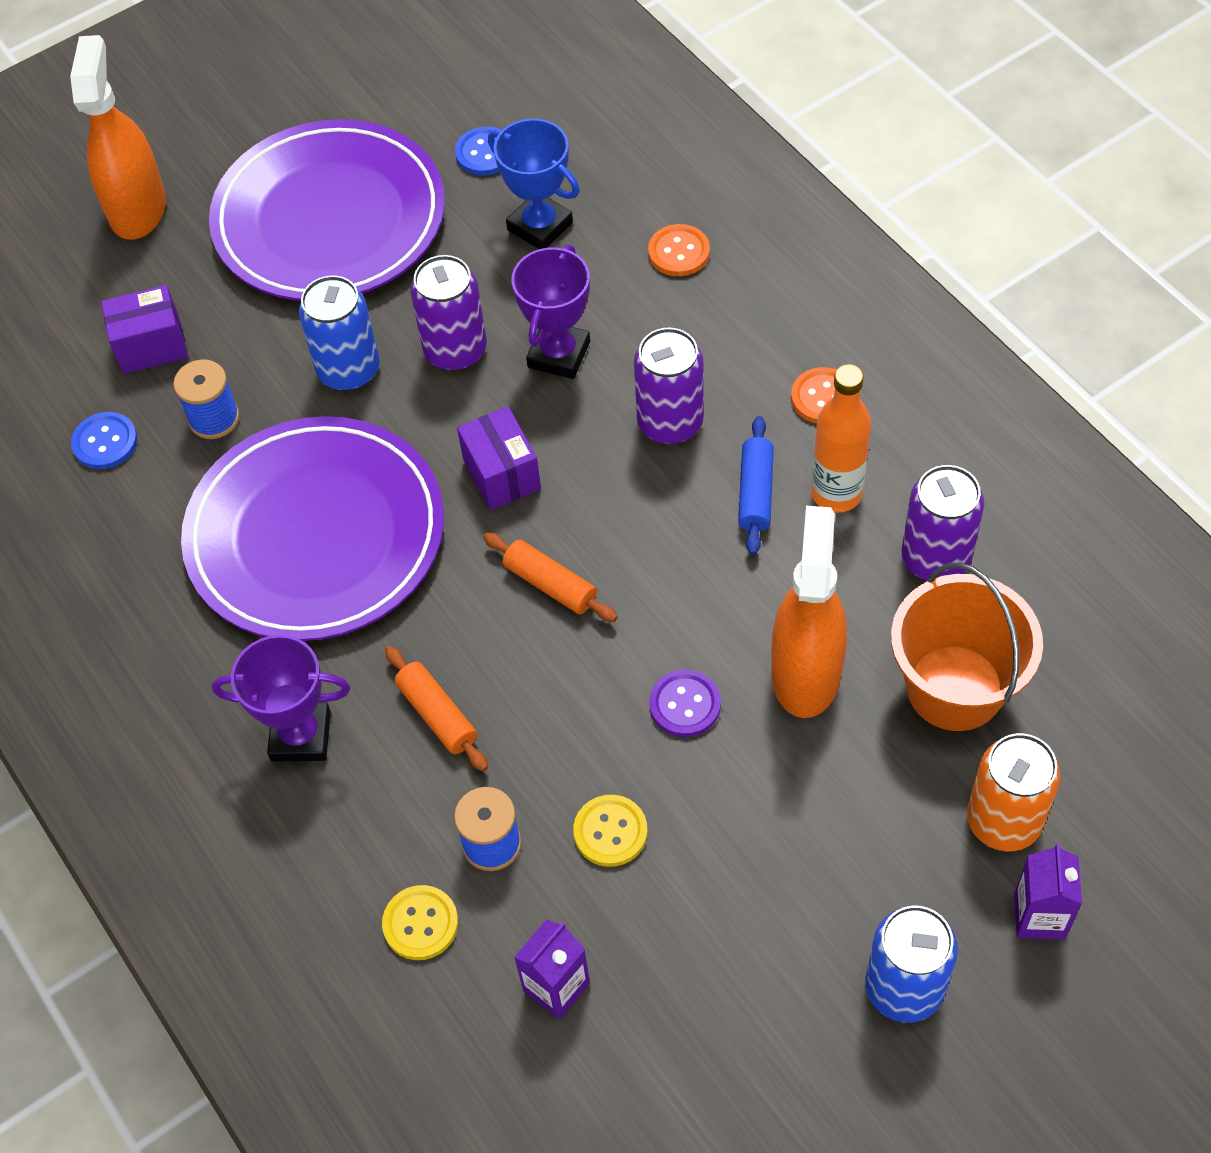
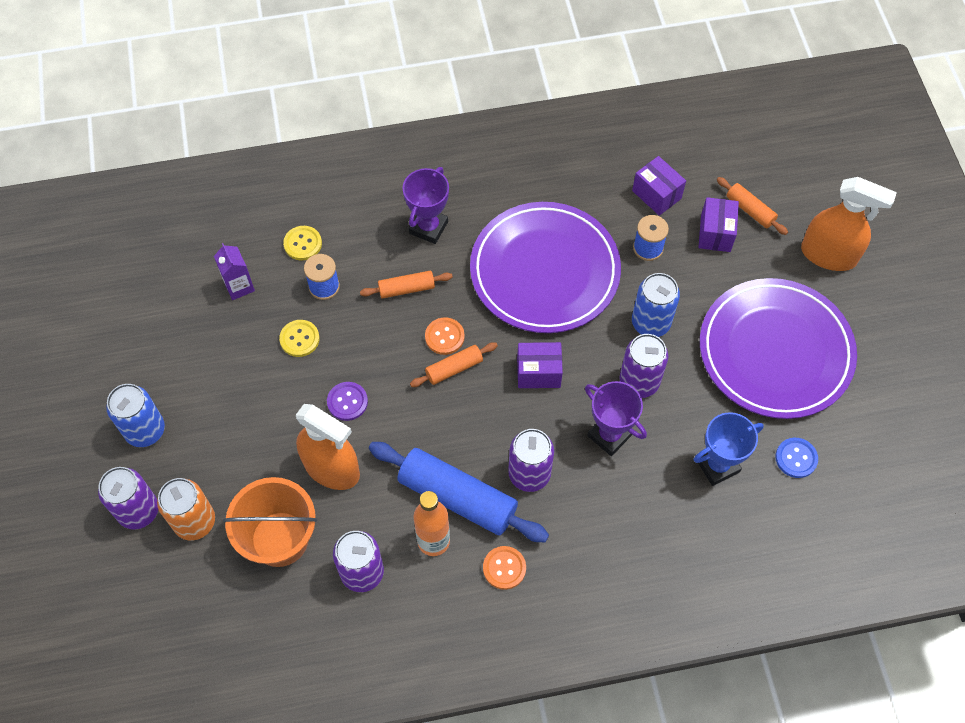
camera: 110 degrees right, 5 degrees up
(90, 318) = (750, 210): none -> orange rolling pin
(105, 442) = (656, 195): blue button -> purple box
(679, 252) = (658, 538): orange button -> orange button (444, 337)
(756, 492) = (457, 498): blue rolling pin -> blue rolling pin, size x1.97
(1039, 916) = (138, 511): purple carton -> purple can

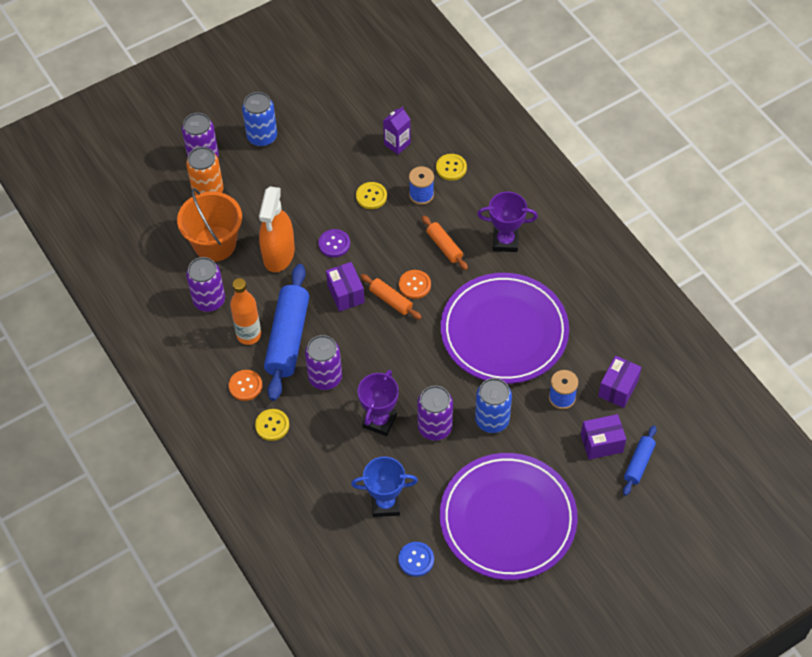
camera: 70 degrees right, 5 degrees down
(538, 373) = (412, 356): purple box -> purple box (345, 294)
(571, 555) = (272, 425): none -> yellow button
(717, 466) = (385, 504): blue trophy -> blue trophy turned 45 degrees counterclockwise
(750, 210) = (639, 463): orange rolling pin -> blue rolling pin
(828, 255) = (623, 537): orange spray bottle -> none

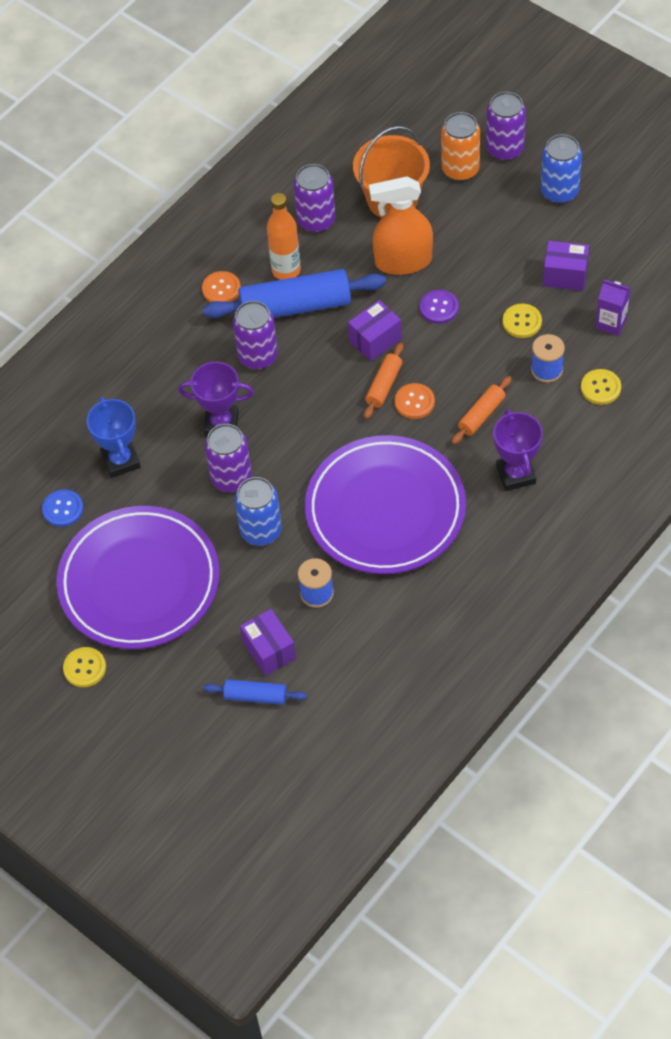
camera: 75 degrees right, 0 degrees up
(272, 425) = (181, 328): yellow button -> yellow button (85, 668)
(618, 388) = (351, 648): purple box -> purple box (565, 275)

